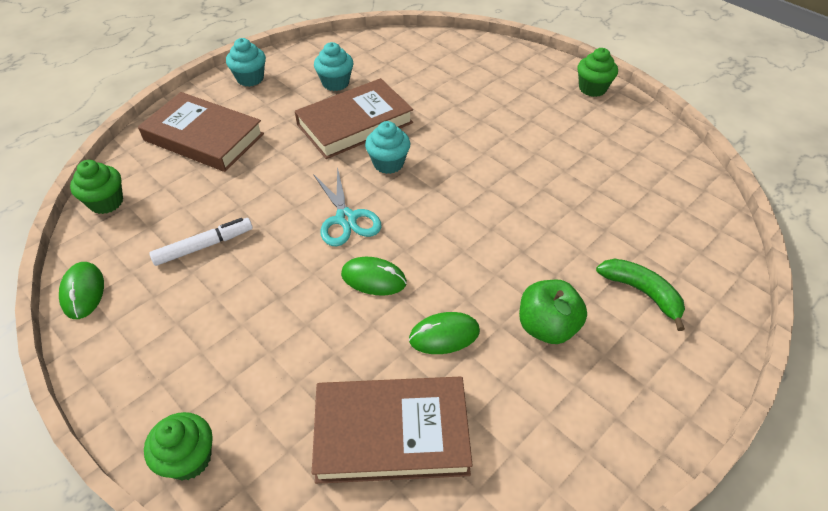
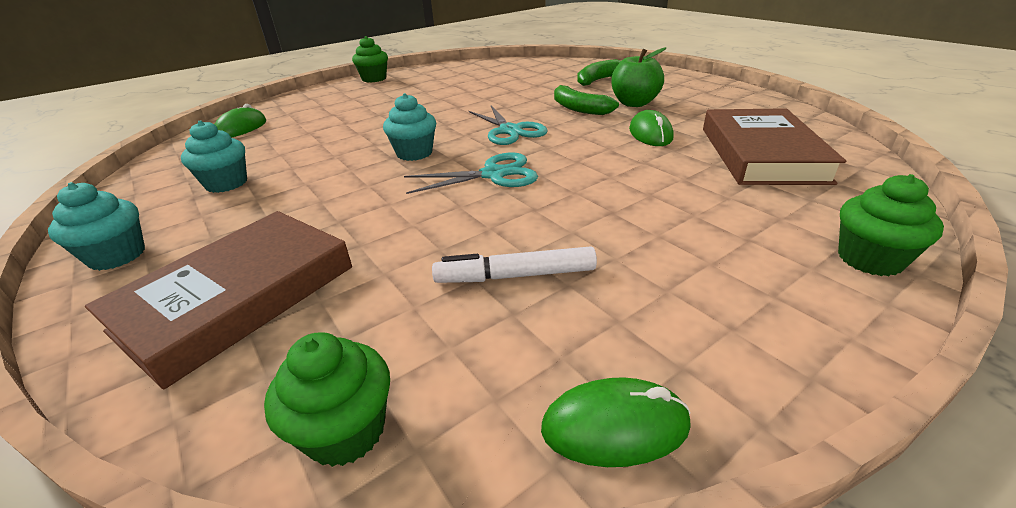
camera: 80 degrees left, 15 degrees down
(204, 246) = (515, 276): white marker -> white marker turned 75 degrees counterclockwise
(355, 123) = (327, 171): brown book -> none
(373, 278) = (585, 161): green mouse -> green mouse (241, 128)
(444, 219) = (510, 131): none -> turquoise scissors
(519, 272) = (579, 108): none -> green banana

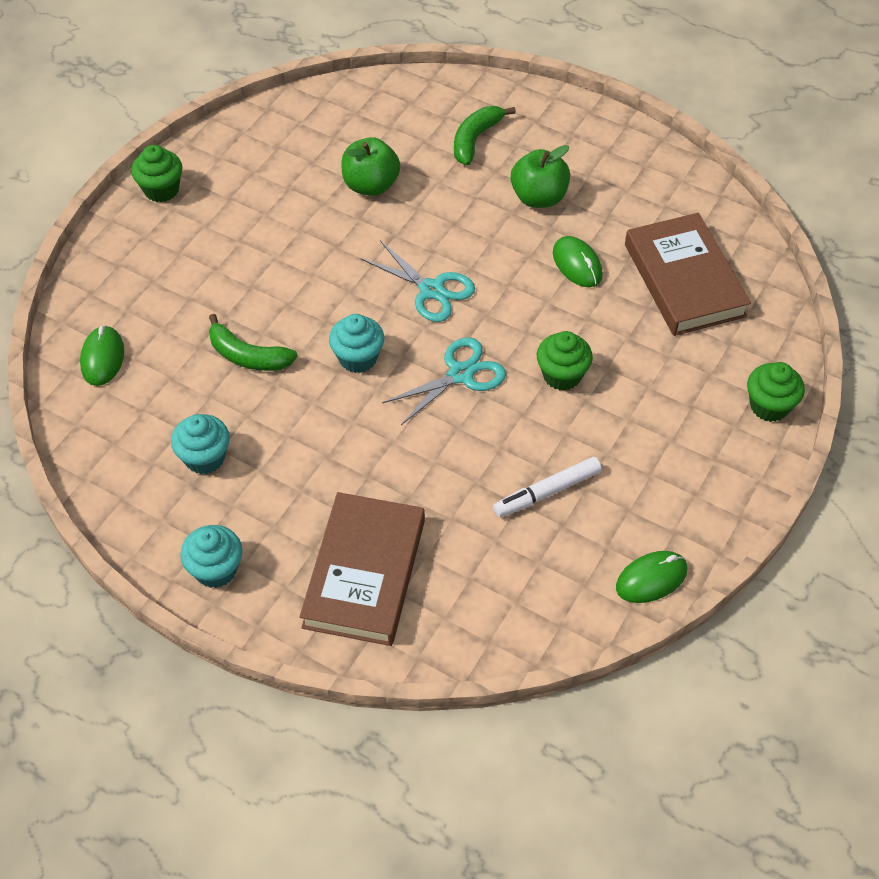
camera: 25 degrees left, 20 degrees up
(346, 431) = (518, 629): green cupcake -> green cupcake (562, 375)
(508, 88) = (371, 185): none -> green apple
(579, 108) = (483, 223): green banana -> green banana (248, 356)

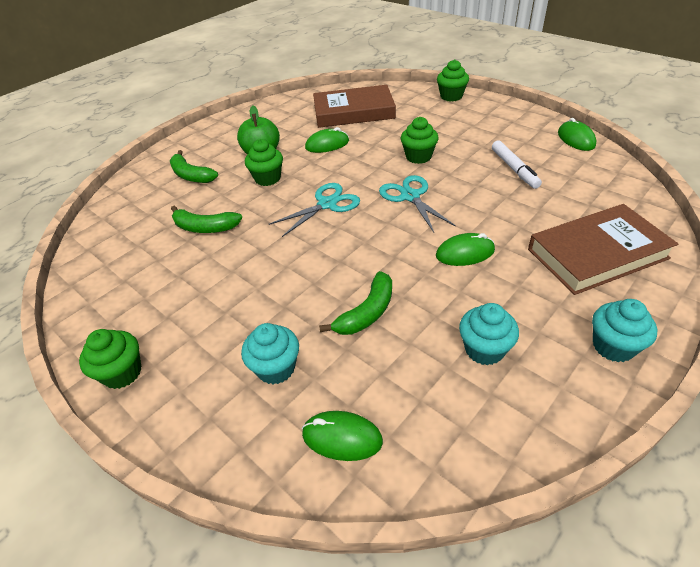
camera: 75 degrees left, 10 degrees down
(351, 437) = (465, 253): none -> green mouse
(358, 358) = (384, 245): turquoise cupcake -> turquoise cupcake (276, 368)
(364, 573) = (597, 254): brown book -> brown book turned 45 degrees counterclockwise
(371, 185) = (205, 227): green apple -> green banana
(480, 218) = (267, 178): none -> green cupcake

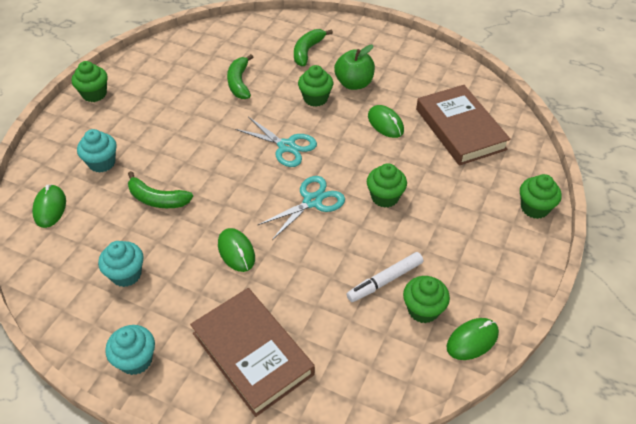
camera: 70 degrees right, 5 degrees up
(546, 155) = (423, 310): none -> green cupcake

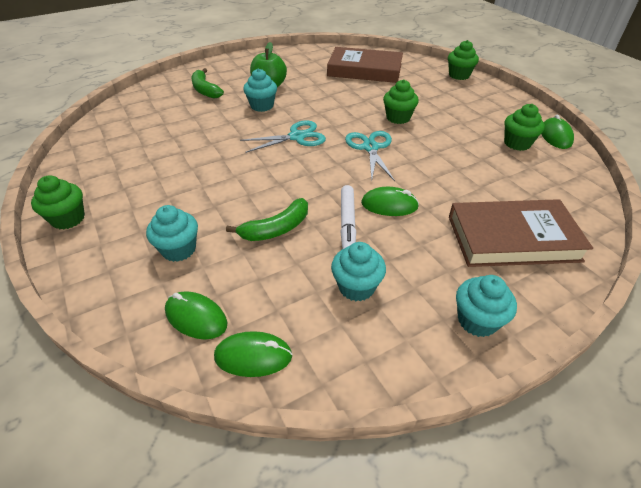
camera: 55 degrees left, 5 degrees down
(239, 83) = (191, 131): green banana -> none
(315, 98) = (262, 106): green cupcake -> turquoise cupcake
(385, 123) = (326, 91): green mouse -> green mouse (253, 356)
(385, 281) = (479, 148): white marker -> white marker (347, 223)

